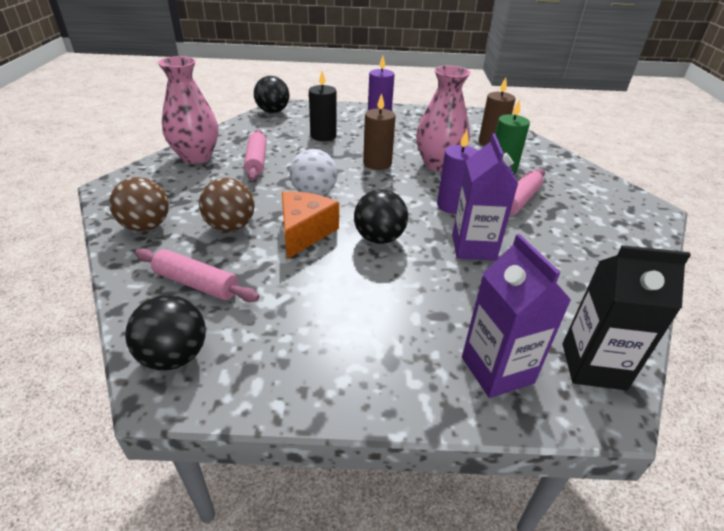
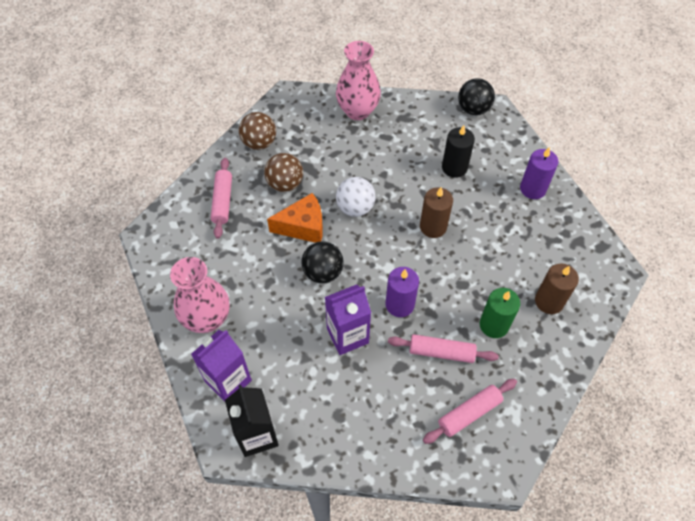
camera: 65 degrees right, 20 degrees up
(175, 356) = (167, 226): black ball -> none
(256, 161) = (377, 149): pink rolling pin -> pink rolling pin (469, 413)
(438, 164) = (465, 272): pink vase -> pink vase (207, 319)

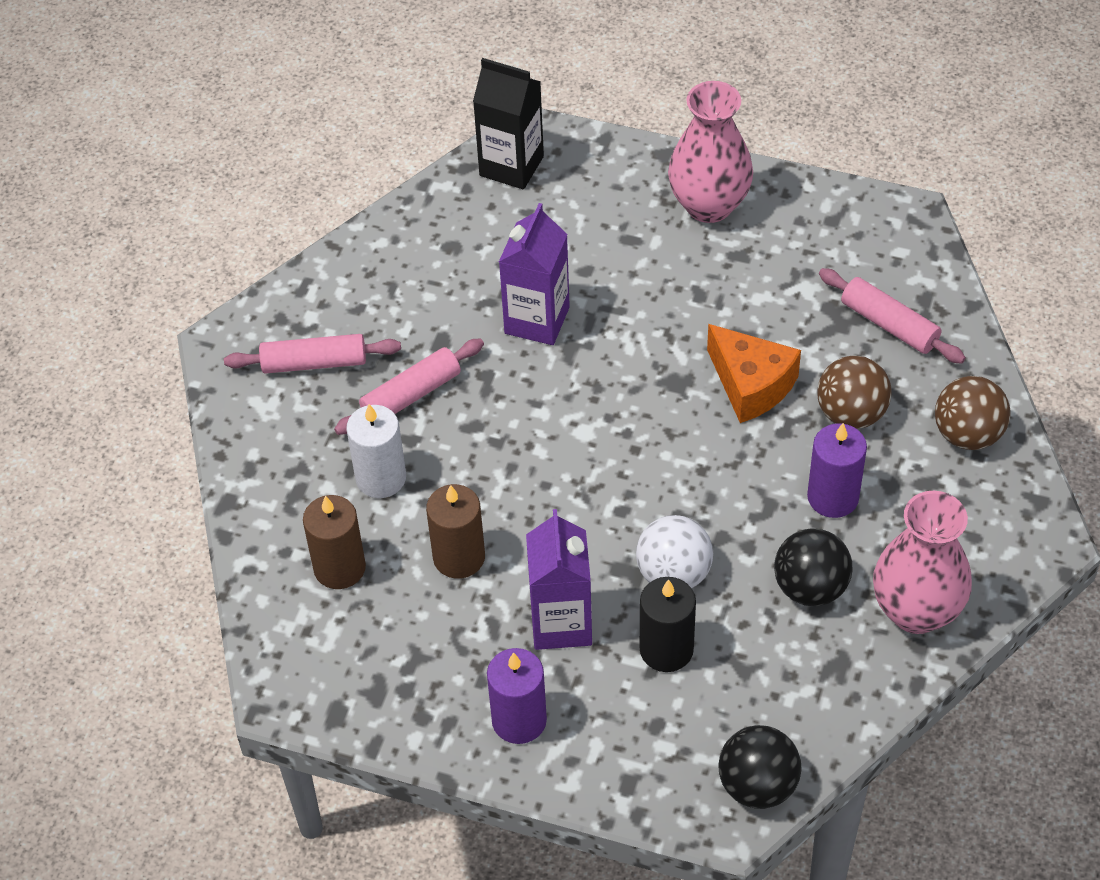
camera: 135 degrees right, 5 degrees down
(228, 381) = (603, 178): purple carton -> purple carton (561, 623)
(303, 226) = (751, 385): orange cheese -> orange cheese turned 75 degrees counterclockwise
(323, 272) = (653, 357): black ball -> black ball (810, 587)
(355, 208) = (721, 466): white ball -> white ball (673, 574)
(399, 304) = (519, 402): purple candle -> purple candle (833, 497)
(433, 227) = (592, 533): brown candle -> brown candle (459, 557)
(469, 413) = (314, 363): pink rolling pin -> pink rolling pin turned 75 degrees clockwise
(494, 325) = (381, 478): green candle -> white candle

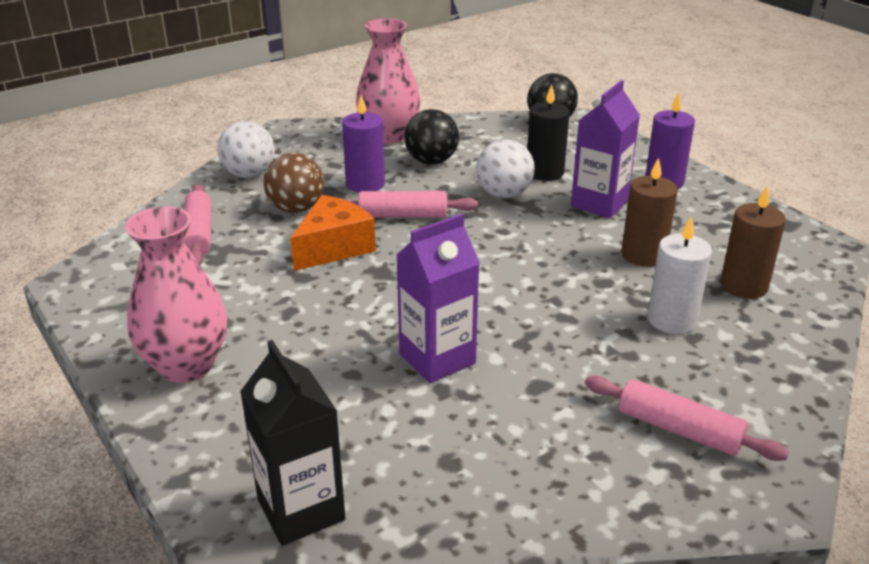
camera: 145 degrees left, 20 degrees down
(411, 395) = (601, 360): pink rolling pin -> pink rolling pin (403, 215)
(751, 385) = (333, 247): orange cheese -> orange cheese turned 45 degrees clockwise
(967, 434) = (249, 174): brown ball -> white ball

